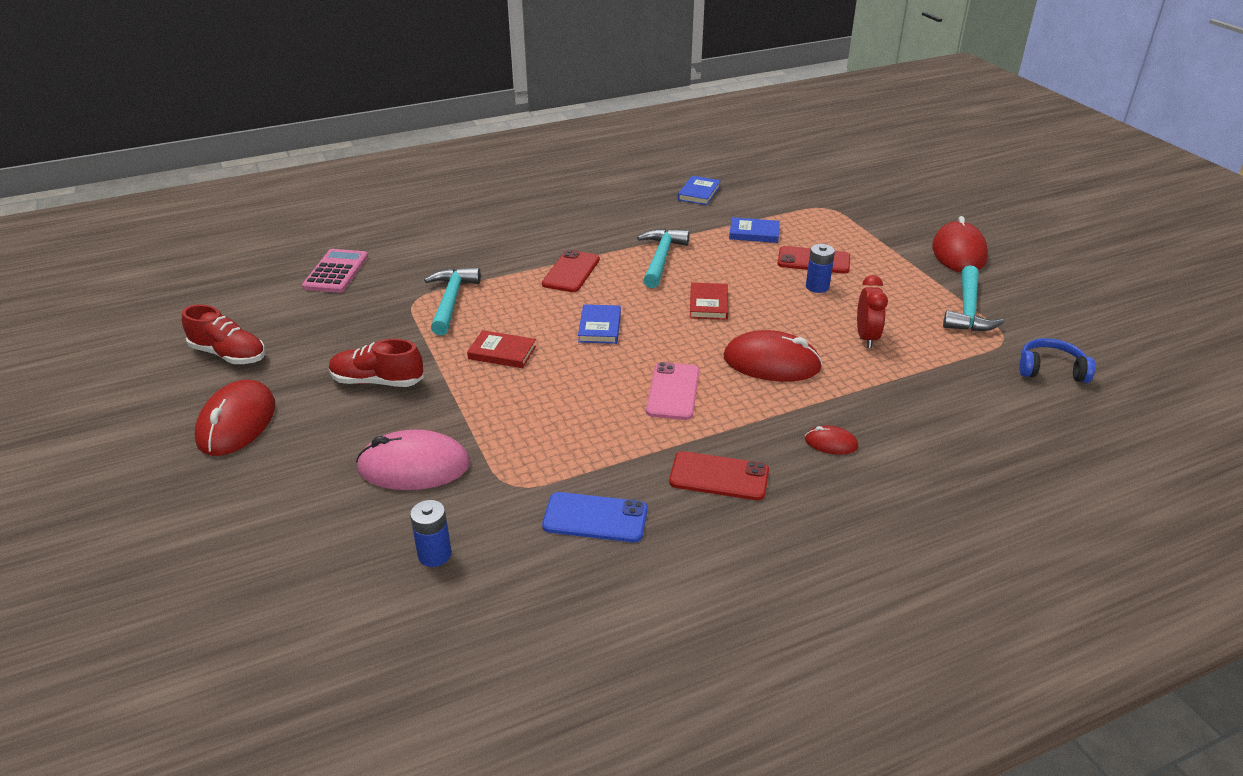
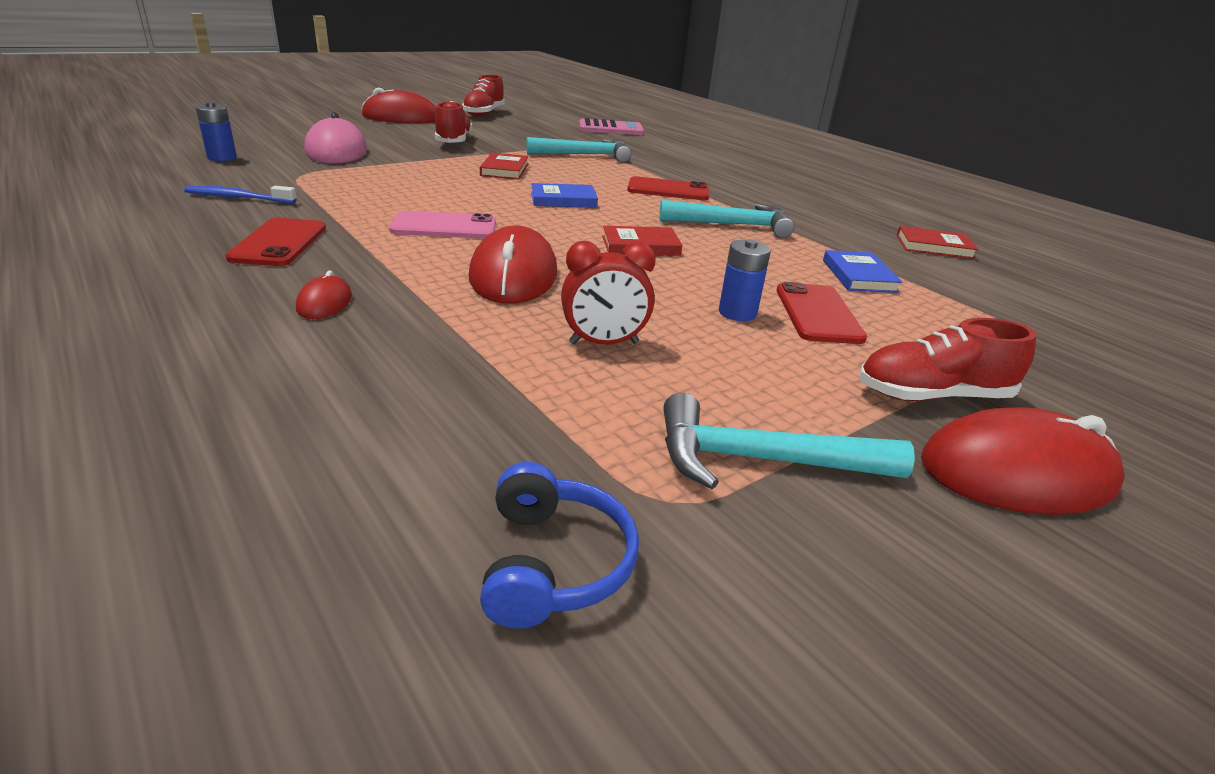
camera: 75 degrees right, 5 degrees down
(595, 518) = (238, 198): blue phone -> blue toothbrush
(699, 193) = (934, 246): blue book -> red book
(900, 253) = (932, 395): none -> red shoe

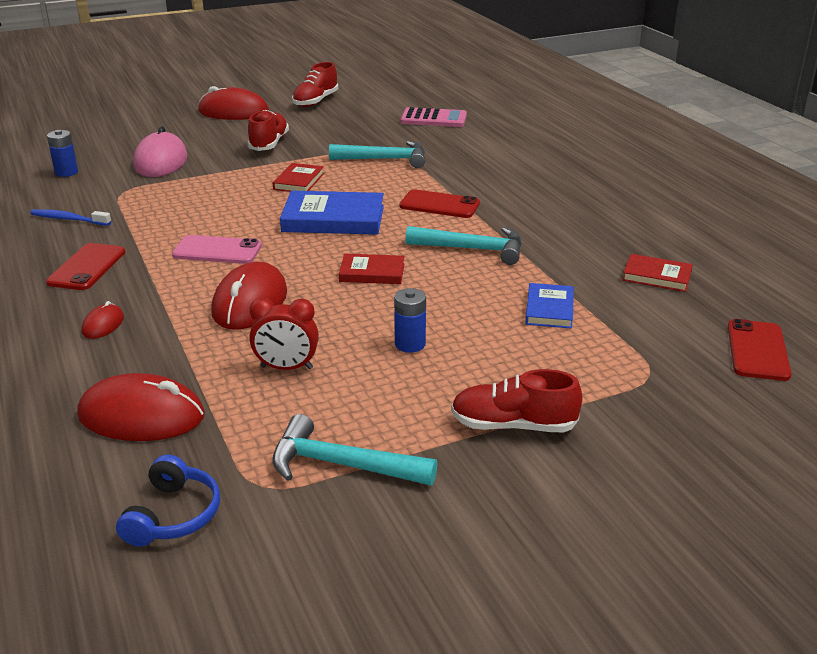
camera: 15 degrees right, 0 degrees up
(563, 200) = (333, 219): blue book -> blue book, size x1.72
(818, 314) = (479, 347): red phone -> red phone (757, 350)
(1017, 473) = (523, 489): red mouse -> red mouse (141, 416)

